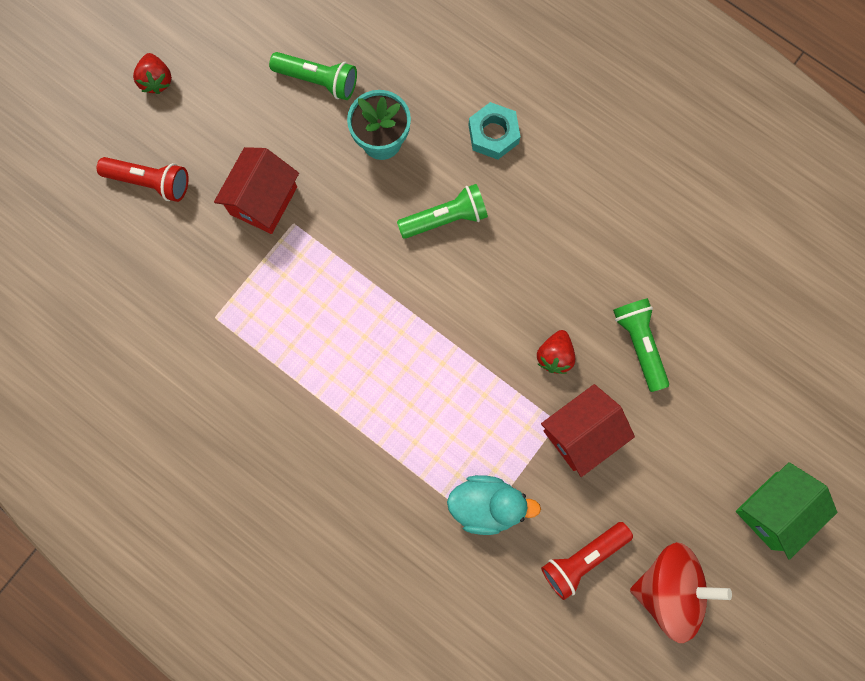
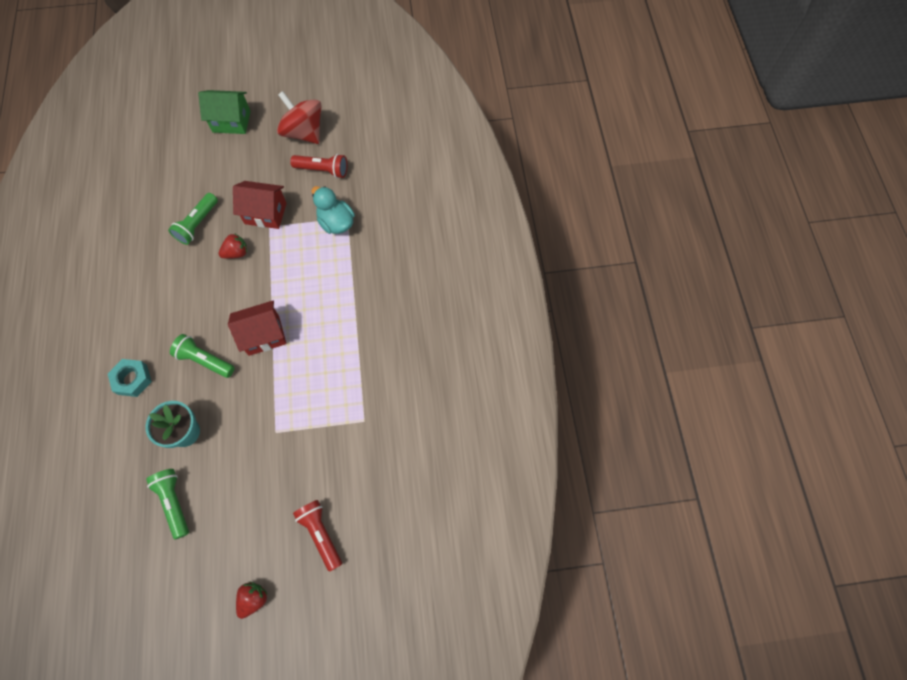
camera: 135 degrees left, 10 degrees down
(263, 200) = (276, 460): red house -> red house (264, 335)

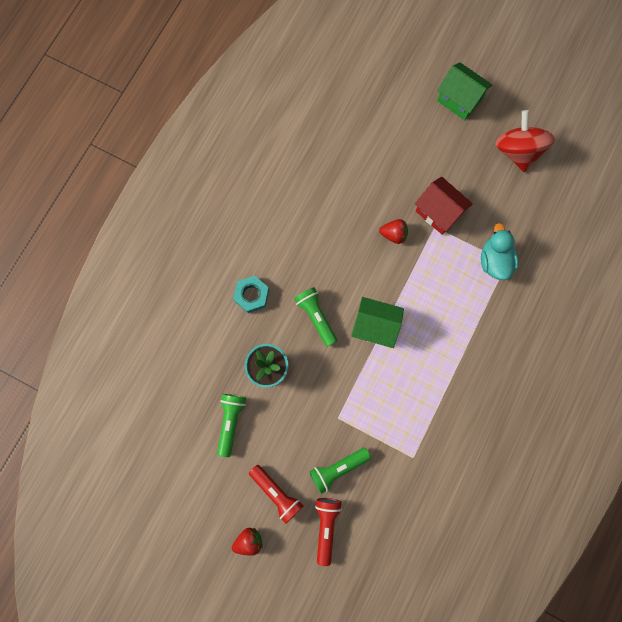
camera: 35 degrees right, 10 degrees up
(197, 224) = (376, 185): green flashlight -> green flashlight (337, 469)
(264, 335) = (375, 326): red house -> green house
(323, 170) = (512, 201): red flashlight -> red flashlight (277, 493)

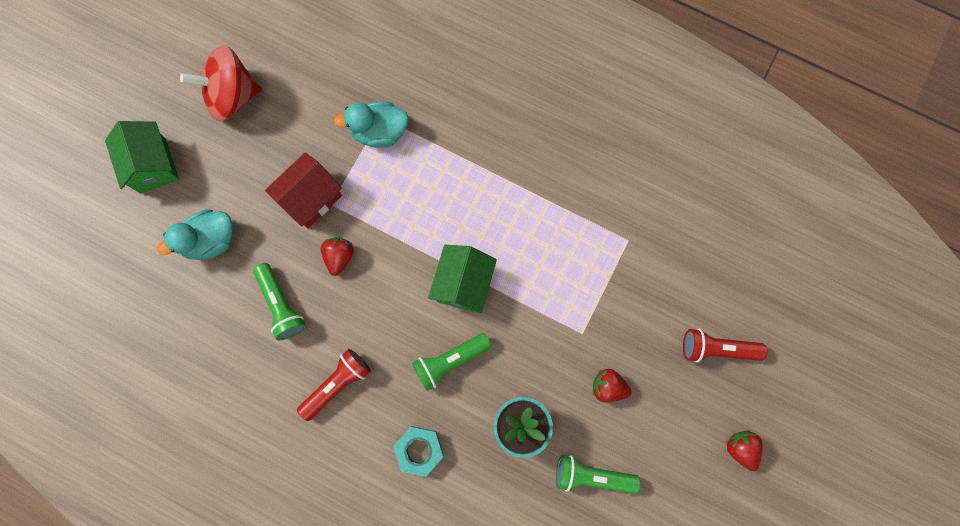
camera: 90 degrees left, 0 degrees up
(277, 493) = (680, 412): red flashlight -> red flashlight (337, 384)
(296, 437) = (608, 387): none -> red strawberry
(337, 469) = (646, 334): green flashlight -> green flashlight (281, 305)
(404, 143) = (210, 240): none -> turquoise duck
(459, 99) = (153, 165): green house -> green house turned 60 degrees counterclockwise

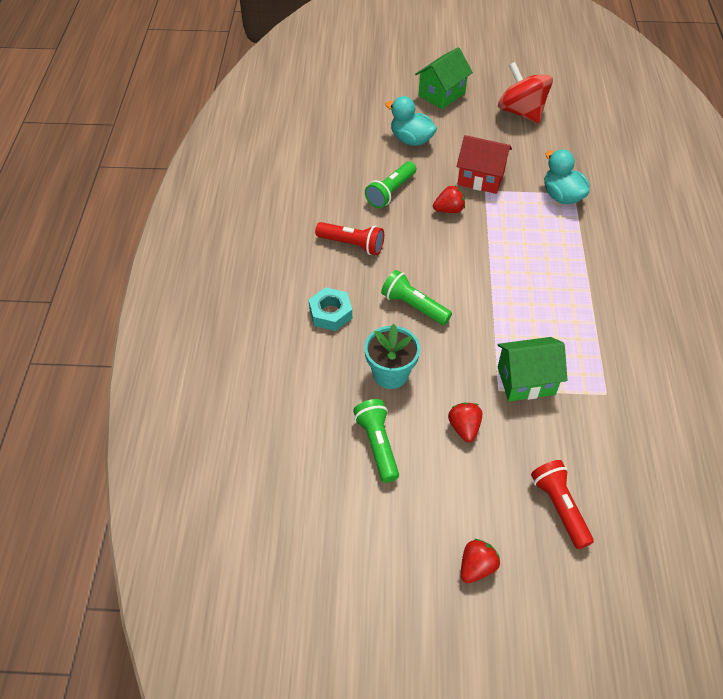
camera: 65 degrees right, 25 degrees down
(463, 284) = (482, 291): green house -> green house (526, 381)

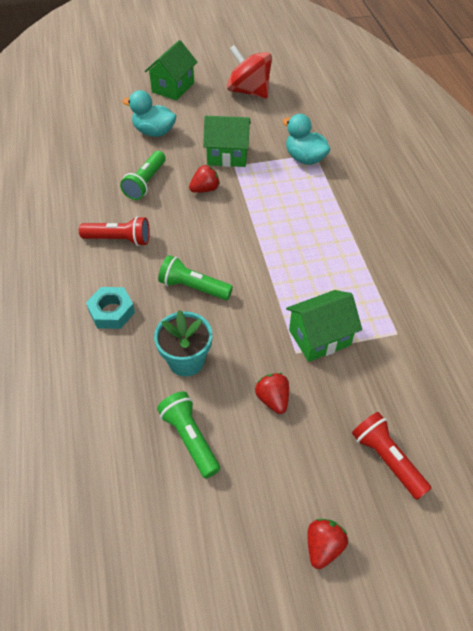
camera: 15 degrees left, 0 degrees up
(481, 178) = (227, 155): red house -> green house

